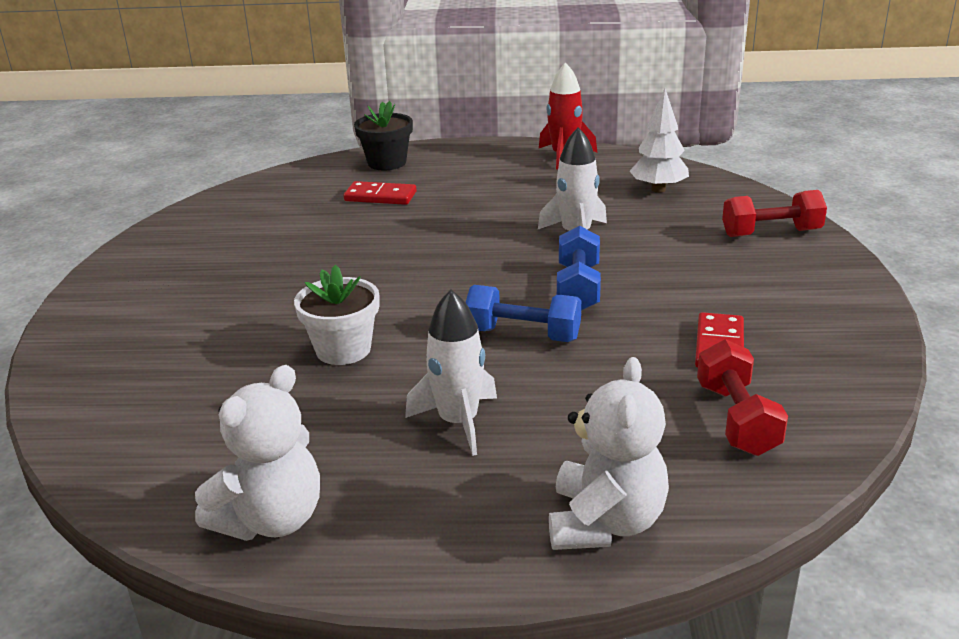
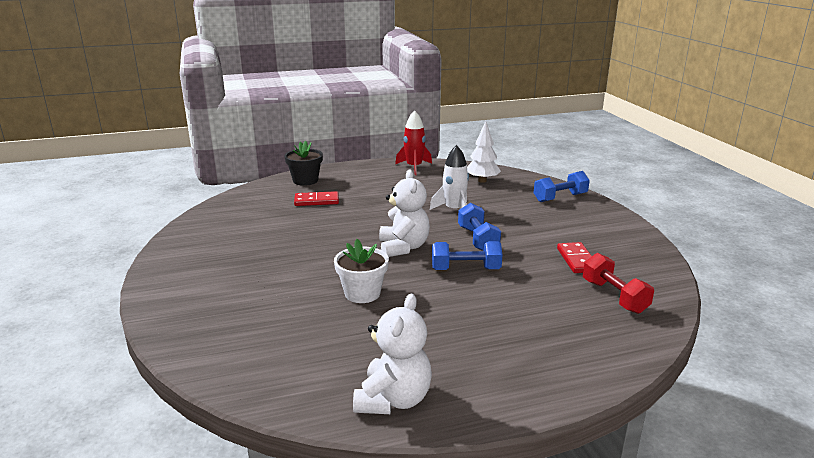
camera: 20 degrees left, 5 degrees down
(458, 422) = (465, 323): white rocket -> none
(605, 523) = (587, 362): white teddy bear -> white teddy bear (403, 247)
(771, 233) = (560, 198): red dumbbell -> blue dumbbell

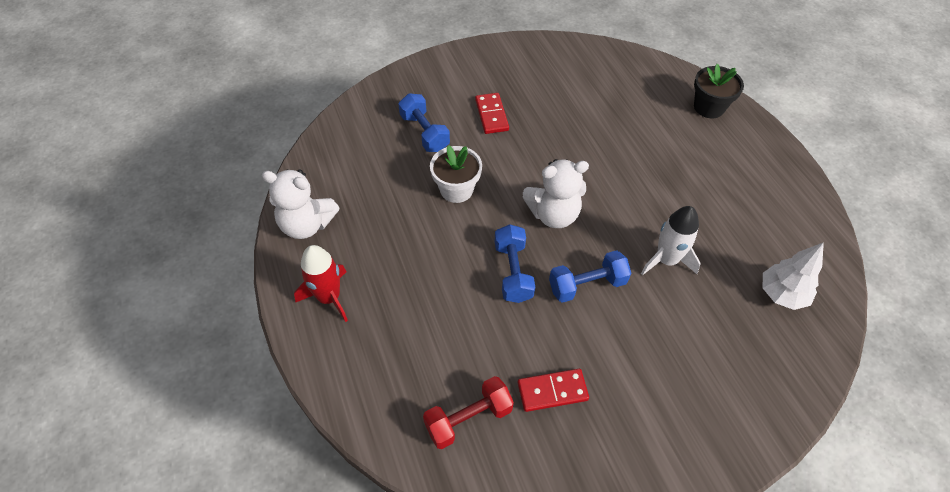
camera: 85 degrees right, 30 degrees up
(316, 201) = (653, 126): red domino -> red domino (491, 115)
(414, 167) = (801, 210): red rocket -> red rocket (329, 297)
(560, 198) = (751, 396): blue dumbbell -> blue dumbbell (424, 133)

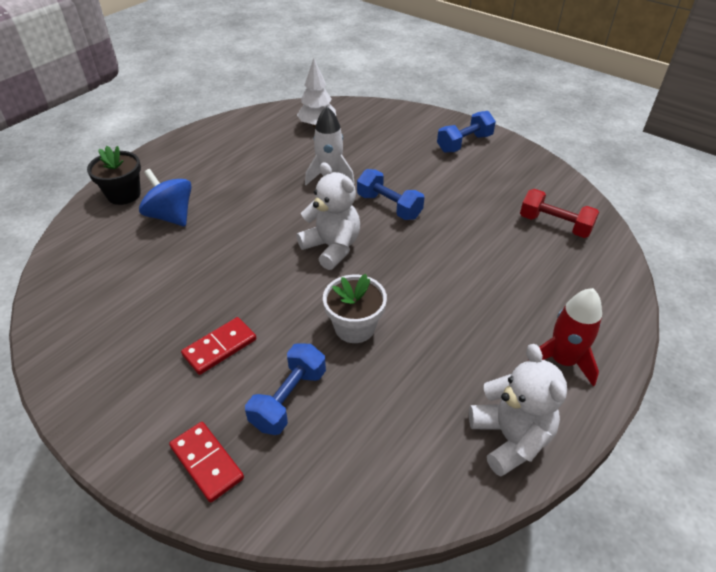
camera: 120 degrees left, 10 degrees down
(513, 272) = (415, 249): blue dumbbell -> blue dumbbell (464, 143)
(552, 391) = (491, 195): red domino -> red domino (207, 462)
(659, 128) = (171, 216): none -> blue spinning top

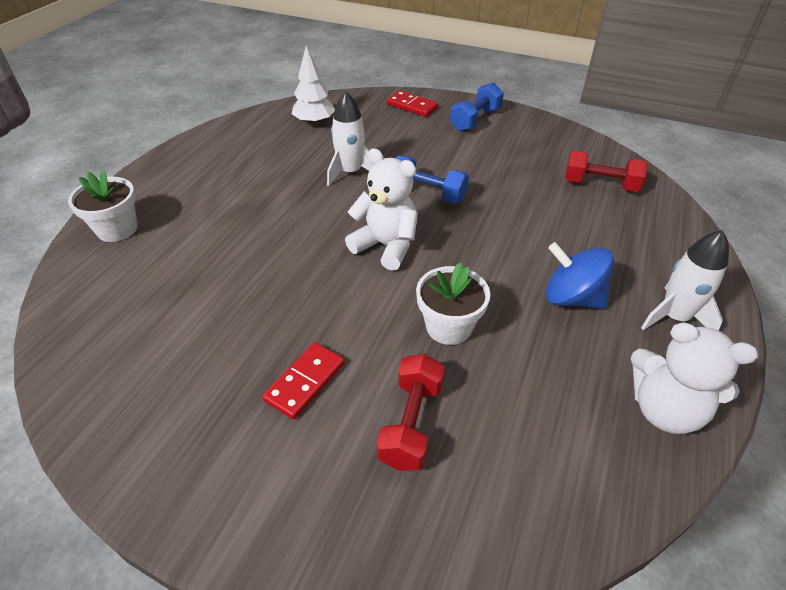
camera: 15 degrees left, 0 degrees up
(124, 194) = (117, 229): black flower pot -> white flower pot
(171, 216) = (185, 244): blue spinning top -> blue spinning top (571, 298)
(207, 462) = (346, 524): red domino -> red domino (412, 106)
(289, 399) = (411, 423): blue dumbbell -> red dumbbell
(510, 438) = (664, 409): white teddy bear -> white teddy bear turned 150 degrees clockwise
(562, 360) = (674, 317): red rocket -> white rocket

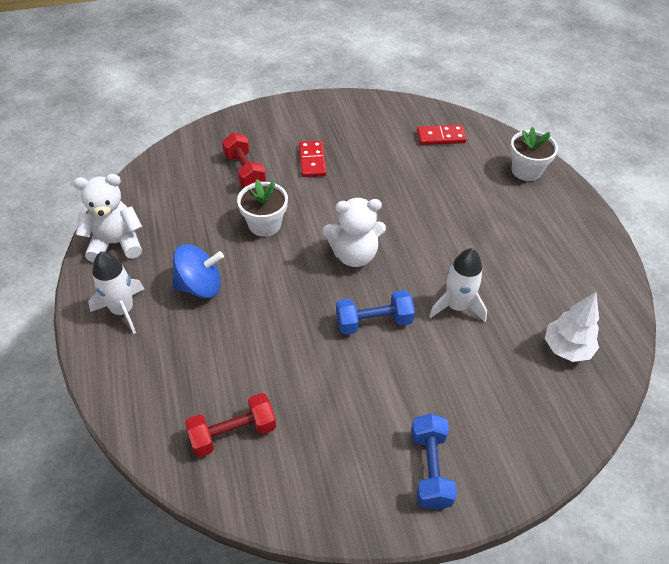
camera: 140 degrees right, 5 degrees up
(412, 106) = (518, 448): red domino -> red domino (440, 137)

